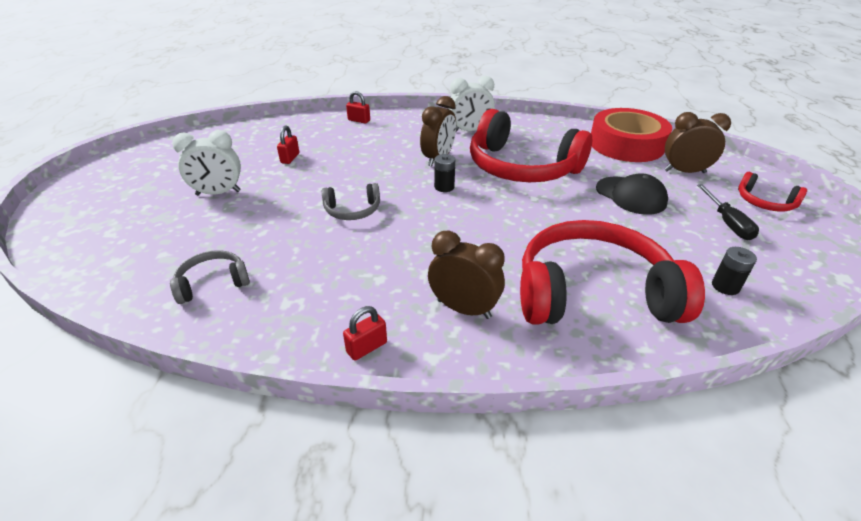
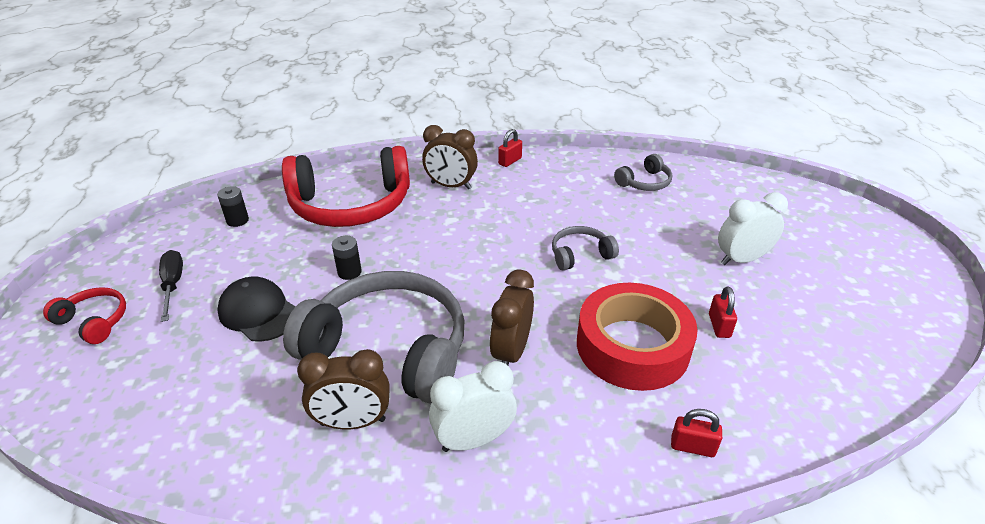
camera: 170 degrees right, 0 degrees up
(444, 187) = (490, 299): black battery -> black battery (349, 272)
(521, 167) = (389, 349): red headphones -> grey headphones
(626, 144) = (195, 434): red tape -> red tape (632, 346)
(684, 172) = (149, 369): brown clock -> brown clock (353, 422)

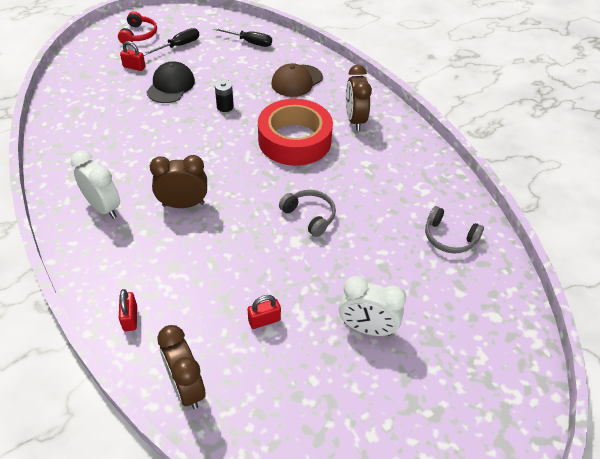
camera: 65 degrees right, 10 degrees up
(237, 220) = (249, 42): black battery -> black screwdriver
(351, 205) = (297, 81): red headphones -> brown cap
(353, 422) = (101, 154): brown clock -> brown clock (186, 387)
(389, 349) = (163, 148): grey headphones -> none
(510, 161) = (416, 142): red padlock -> red padlock (134, 67)
(632, 346) = (216, 268): red tape -> red tape (294, 140)
(741, 259) = (367, 328): white clock -> white clock turned 150 degrees clockwise

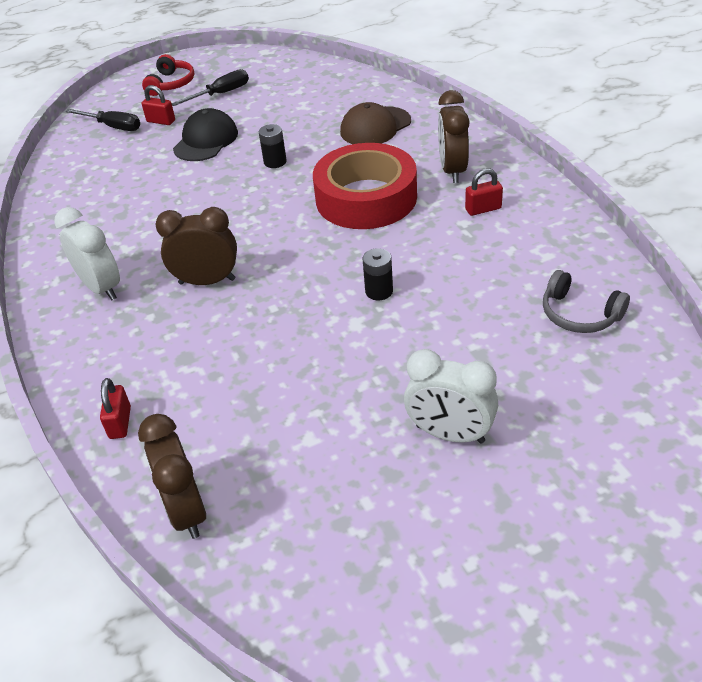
camera: 10 degrees right, 5 degrees down
(249, 42) = (315, 84): black screwdriver -> black screwdriver (113, 126)
(264, 320) = (303, 424): red padlock -> red padlock (483, 209)
(309, 216) = (379, 291): grey headphones -> black battery

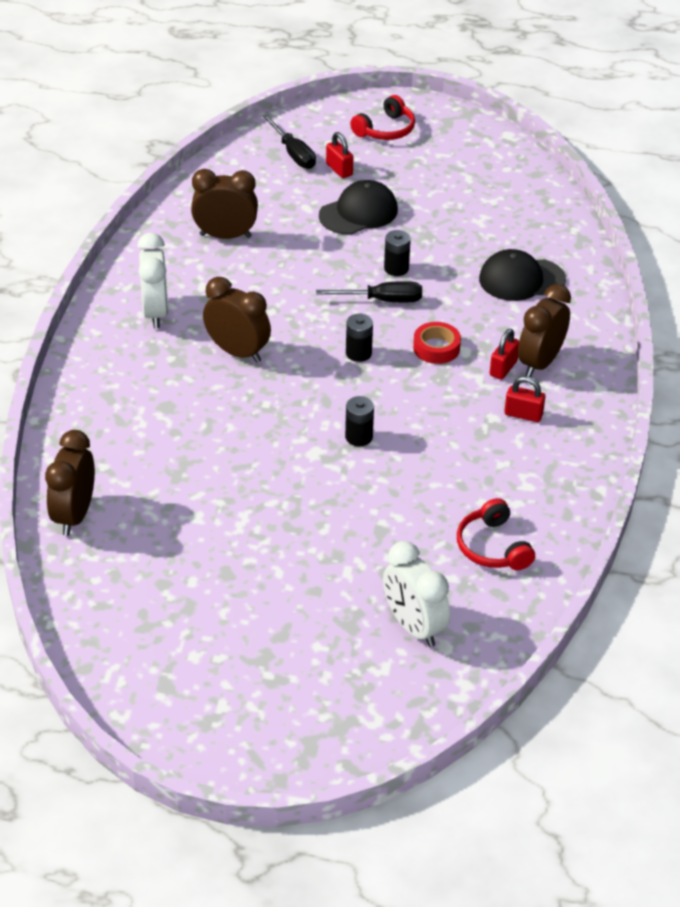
camera: 30 degrees right, 0 degrees up
(110, 203) = (225, 236): none -> brown clock
(120, 423) = (82, 429): red padlock -> red padlock (503, 368)
(221, 94) = (419, 166): black screwdriver -> black screwdriver (382, 300)
(310, 231) = (358, 353): none -> black battery
(366, 198) = (436, 348): red tape -> red tape, size x0.43
(375, 127) = (521, 279): brown cap -> black cap
(450, 434) = (294, 572): white clock -> white clock (414, 626)
(579, 314) = (492, 547): grey headphones -> red headphones

